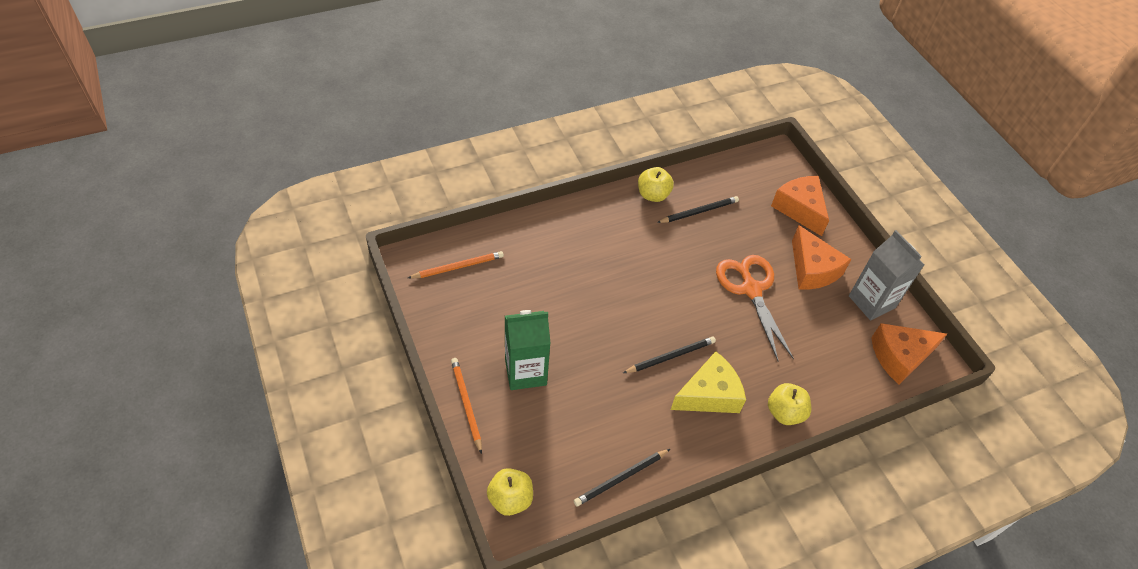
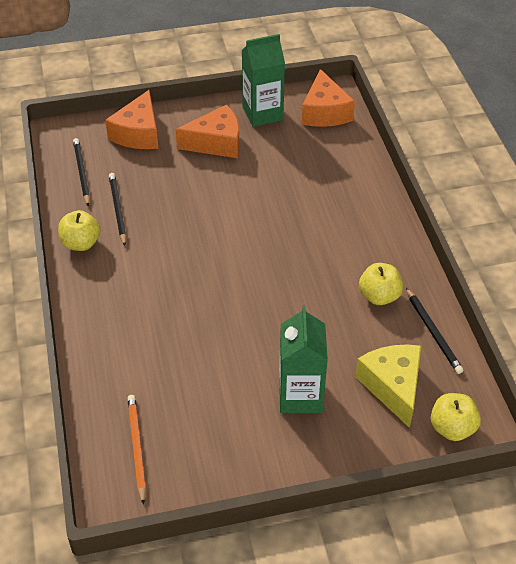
camera: 75 degrees left, 5 degrees down
(466, 404) = (335, 457): orange pencil -> none
(671, 356) = (299, 269): black pencil -> black pencil (81, 173)
(709, 394) = (347, 248): yellow cheese -> yellow cheese (392, 386)
(751, 289) = (230, 191): orange scissors -> none
(784, 413) = (373, 200): yellow apple -> yellow apple (379, 296)
(799, 209) = (138, 133): orange cheese -> orange cheese turned 60 degrees counterclockwise
(871, 302) = (262, 113): grey carton -> green carton

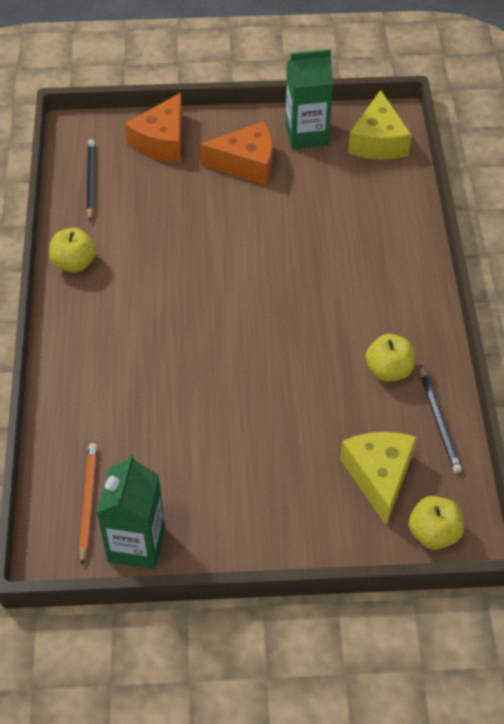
camera: 10 degrees right, 5 degrees up
(117, 210) = (121, 229): black pencil -> none
(300, 396) = (275, 471): green carton -> green carton (136, 544)
(325, 112) = (378, 141): orange cheese -> yellow cheese

